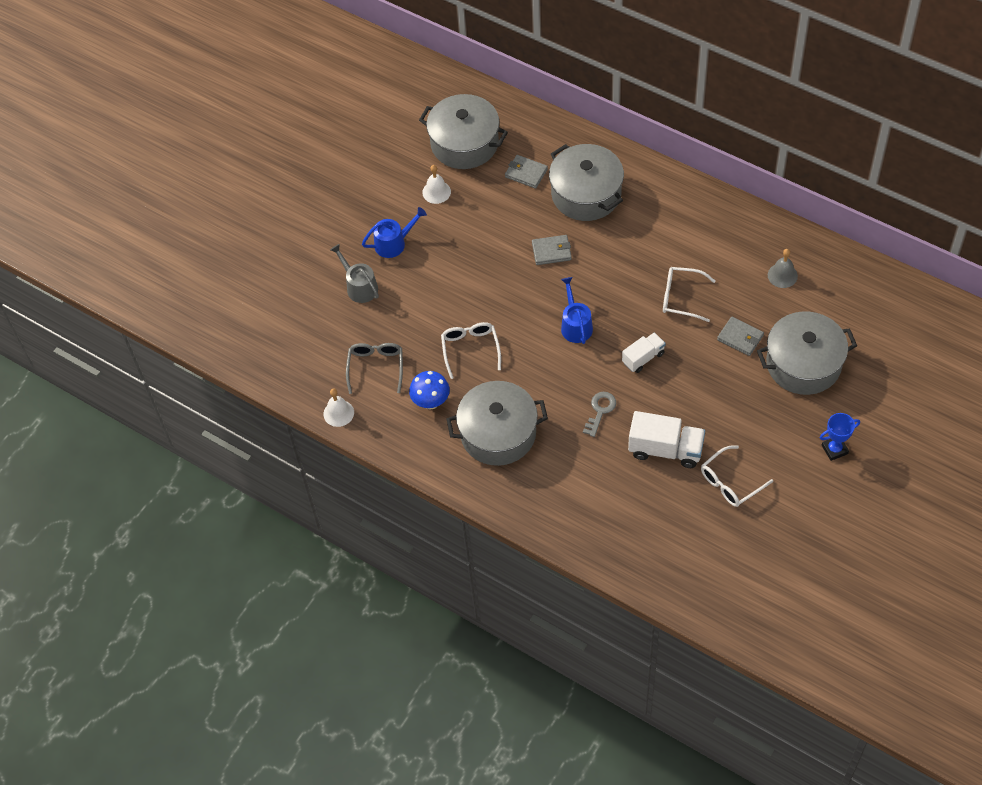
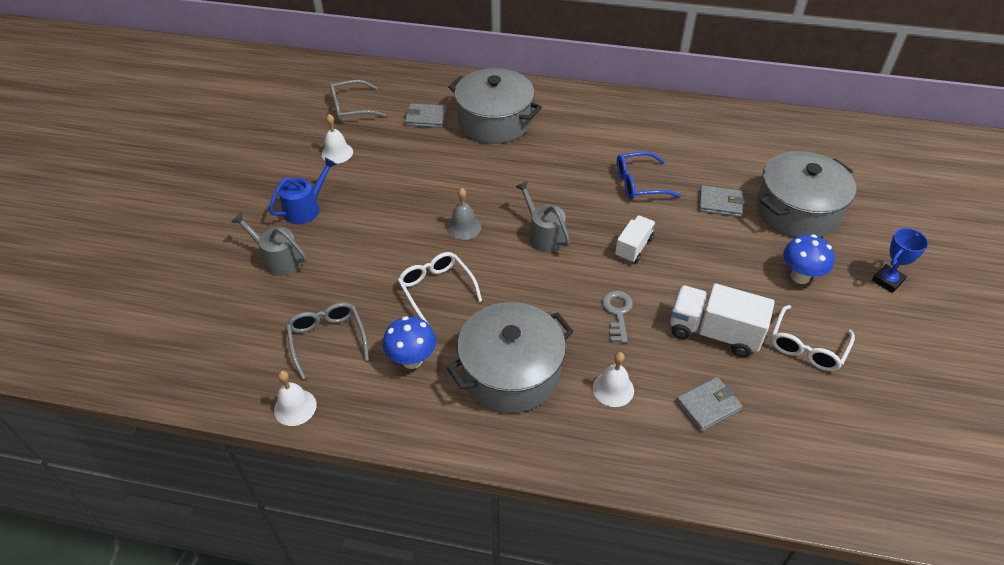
camera: 25 degrees left, 10 degrees down
(464, 143) = (351, 108): grey pot -> grey glasses
(551, 251) = (484, 176): grey wallet -> grey wallet (708, 406)
(566, 469) = (613, 389): none -> white bell
(575, 325) = (544, 235): blue watering can -> grey watering can
(665, 449) = (714, 332): white truck -> white truck turned 150 degrees counterclockwise
(681, 297) = (639, 183): white glasses -> blue glasses
(764, 424) = (800, 276): none -> blue mushroom
(782, 275) = (723, 142): grey bell -> grey bell (464, 227)

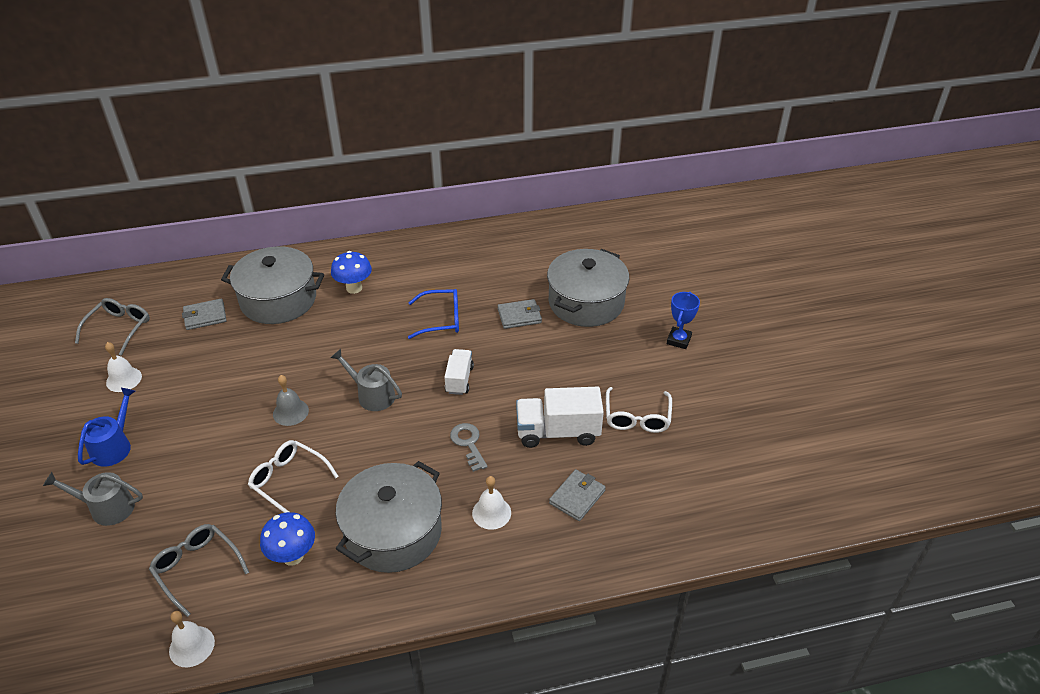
camera: 25 degrees left, 5 degrees down
(351, 108) = (119, 328): grey glasses -> grey glasses turned 150 degrees clockwise
(639, 183) = (441, 319): blue glasses -> blue glasses turned 150 degrees counterclockwise
(800, 276) = (609, 359): blue mushroom -> blue mushroom (354, 288)

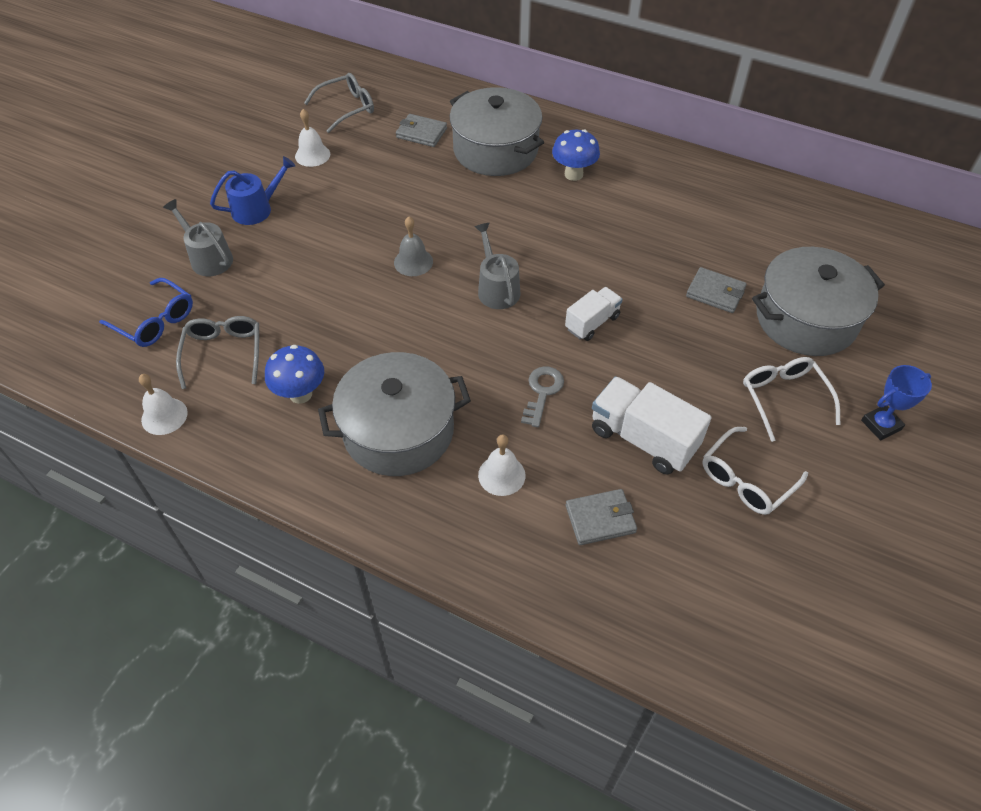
camera: 40 degrees right, 10 degrees up
(288, 481) = (356, 324): white glasses -> white glasses (784, 398)
(441, 319) = (630, 251): blue glasses -> blue glasses (155, 321)

